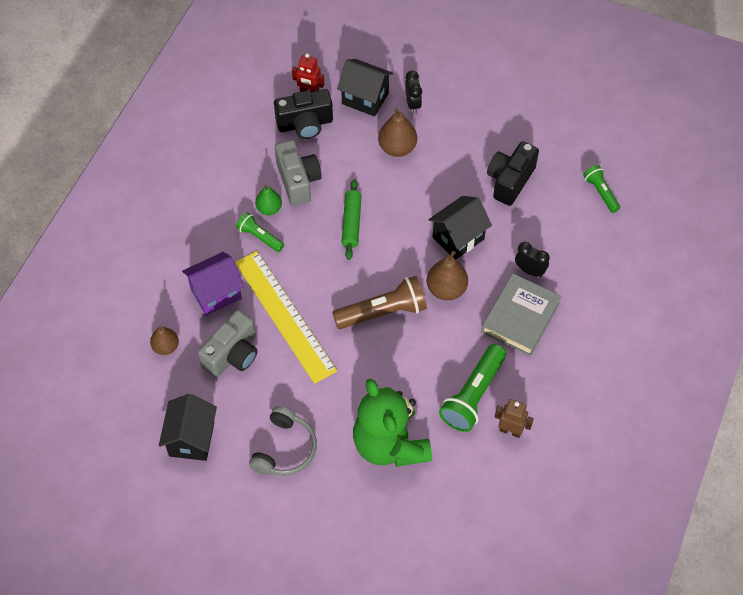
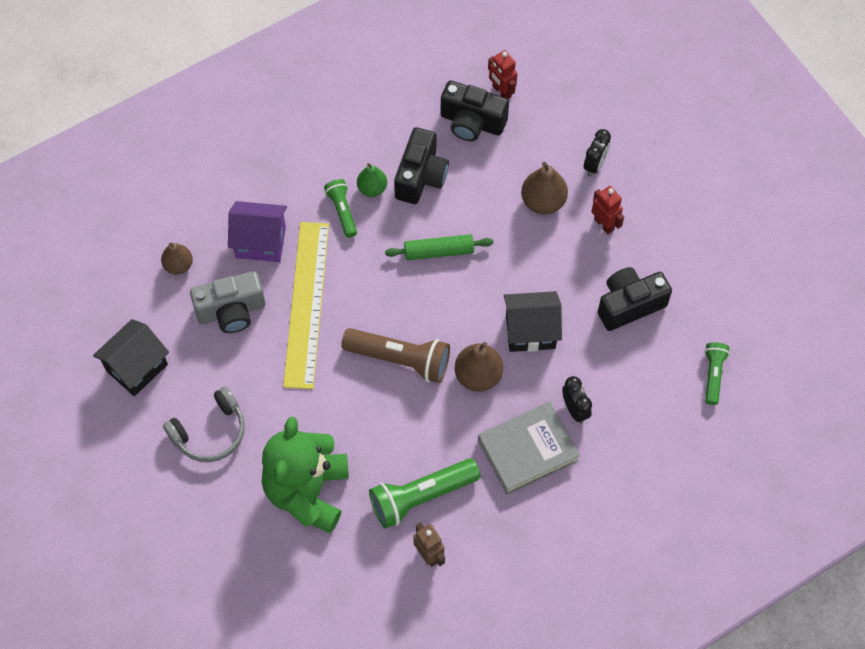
camera: 35 degrees right, 5 degrees up
(298, 181) = (421, 177): grey camera -> black camera
(351, 223) = (439, 251): green rolling pin -> green rolling pin turned 45 degrees clockwise
(365, 98) = (551, 130): black house -> none
(450, 139) = (604, 224): none -> red robot

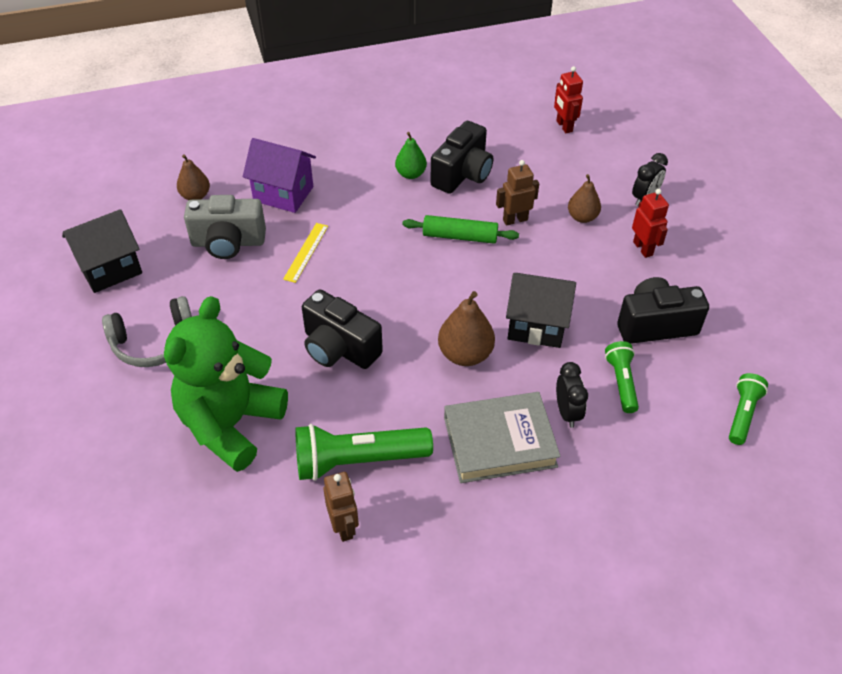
camera: 15 degrees right, 15 degrees down
(306, 304) = (306, 252): yellow ruler -> yellow ruler, size x0.43
(342, 211) = (374, 186): green flashlight -> green flashlight (621, 382)
(400, 359) = (384, 321): brown flashlight -> none
(472, 122) = (527, 143): black camera -> black camera (339, 348)
(483, 219) = (515, 220): none -> brown robot
(543, 201) = (582, 217): brown pear -> brown pear, size x0.66

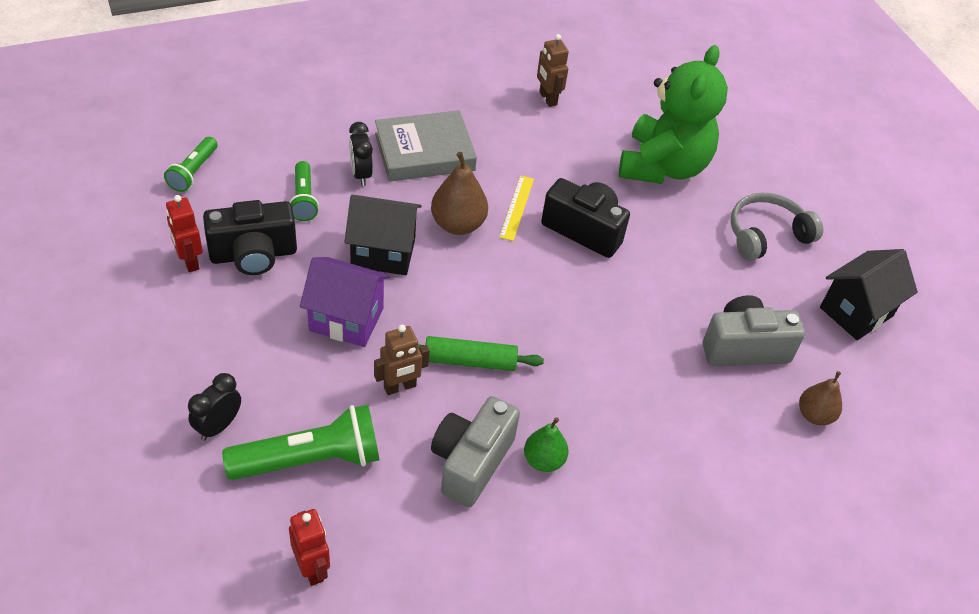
camera: 170 degrees right, 0 degrees up
(283, 194) = (705, 421): purple house -> purple house (346, 319)
(306, 252) = (650, 336): yellow ruler -> yellow ruler (517, 207)
(358, 460) = (546, 140): green flashlight -> green flashlight (310, 459)
(462, 174) = (471, 462): black camera -> grey camera
(582, 217) = (311, 393): brown pear -> none
(643, 248) = (242, 348): red robot -> red robot (189, 261)

